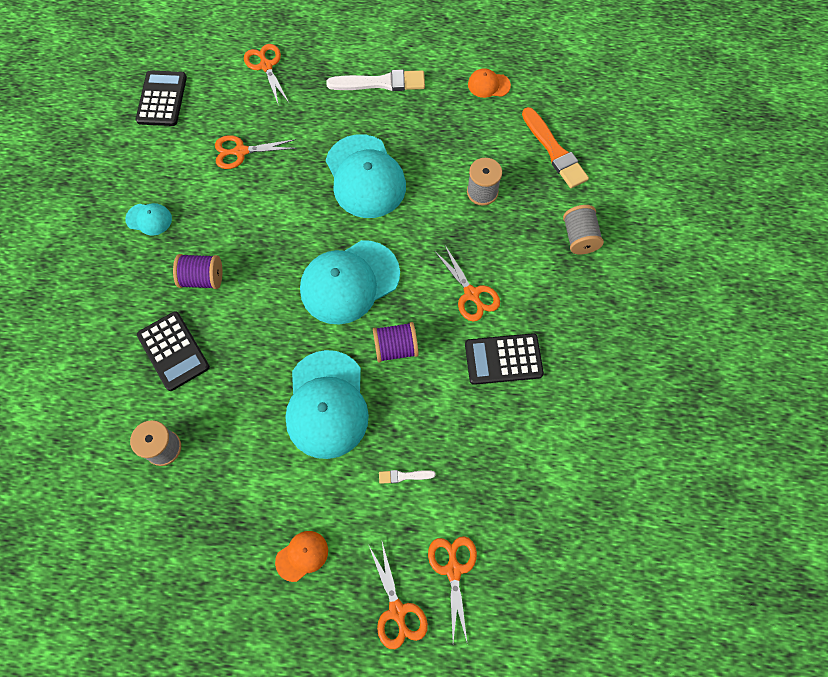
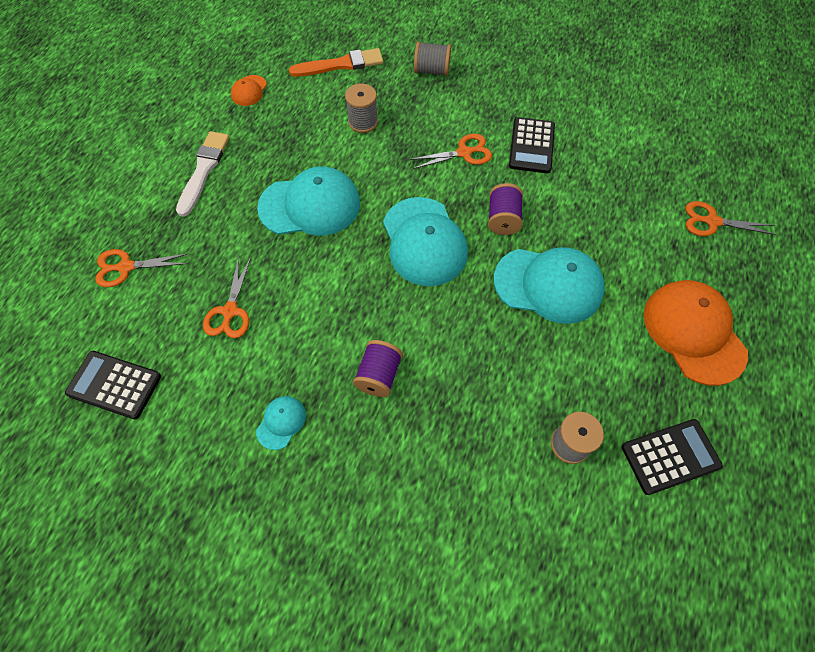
camera: 75 degrees left, 5 degrees down
(173, 351) = (459, 418): black calculator -> black calculator (670, 456)
(302, 556) = (693, 332): orange cap -> orange cap, size x2.17
(397, 611) = (745, 268): orange scissors -> none
(404, 476) = (627, 238): white brush -> none

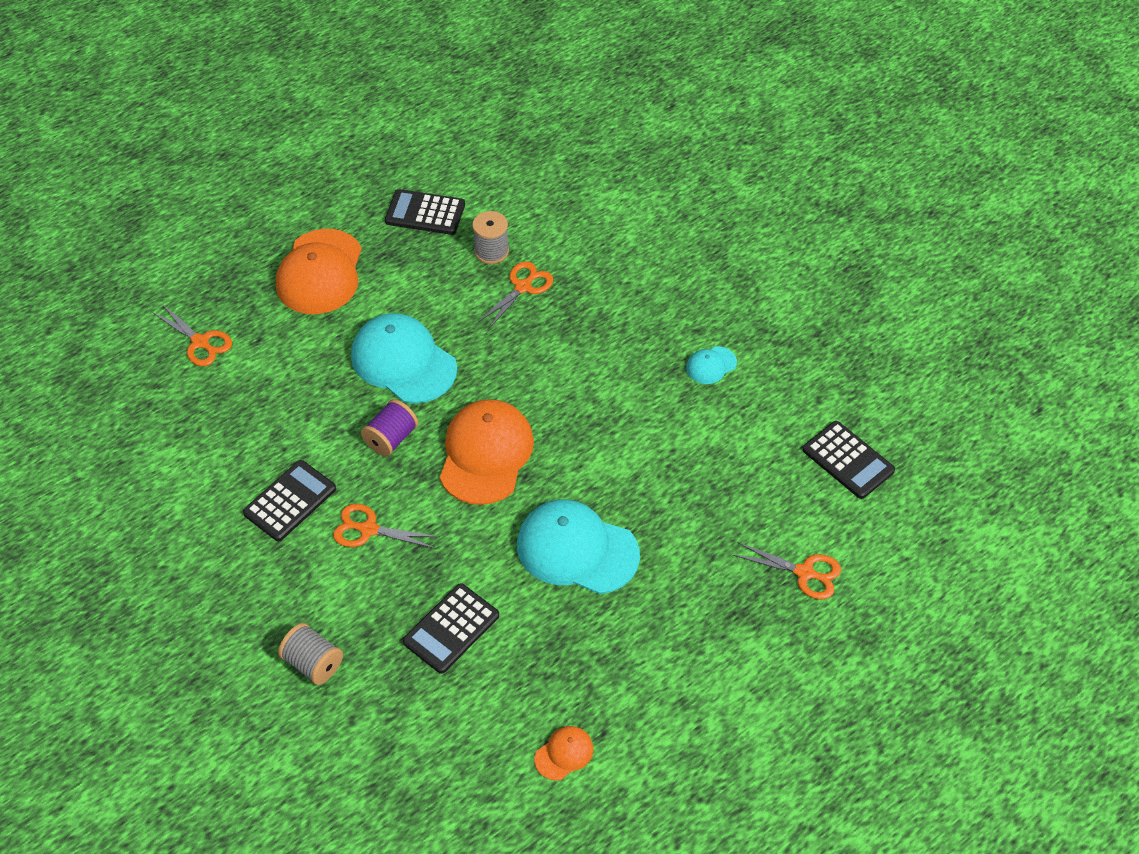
camera: 150 degrees left, 10 degrees down
(203, 170) = (675, 655): white brush -> none
(230, 311) = (714, 477): orange scissors -> orange scissors (523, 287)
(340, 64) = (420, 736): orange brush -> none
(363, 122) = (451, 629): grey spool -> black calculator
(379, 375) = (608, 362): purple spool -> none
(424, 241) = (486, 454): turquoise cap -> orange cap

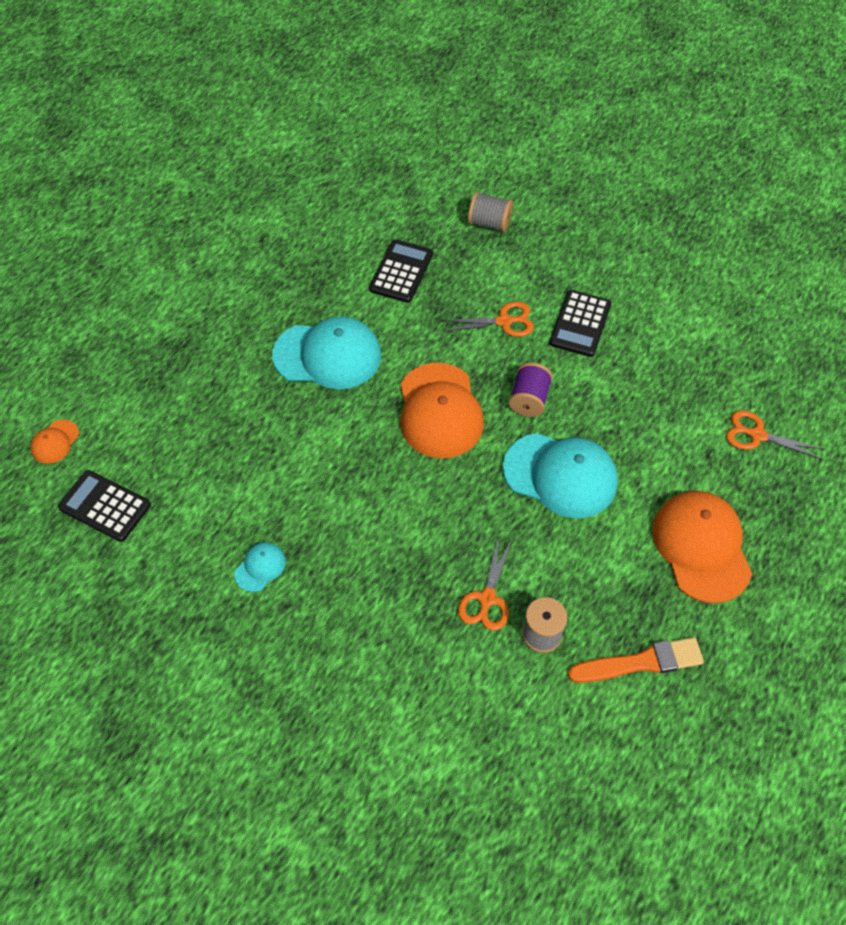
camera: 160 degrees right, 5 degrees up
(425, 213) = (640, 662): black calculator -> orange brush
(564, 753) = (284, 220): orange cap -> orange cap (55, 442)
(804, 573) = (130, 392): orange scissors -> none

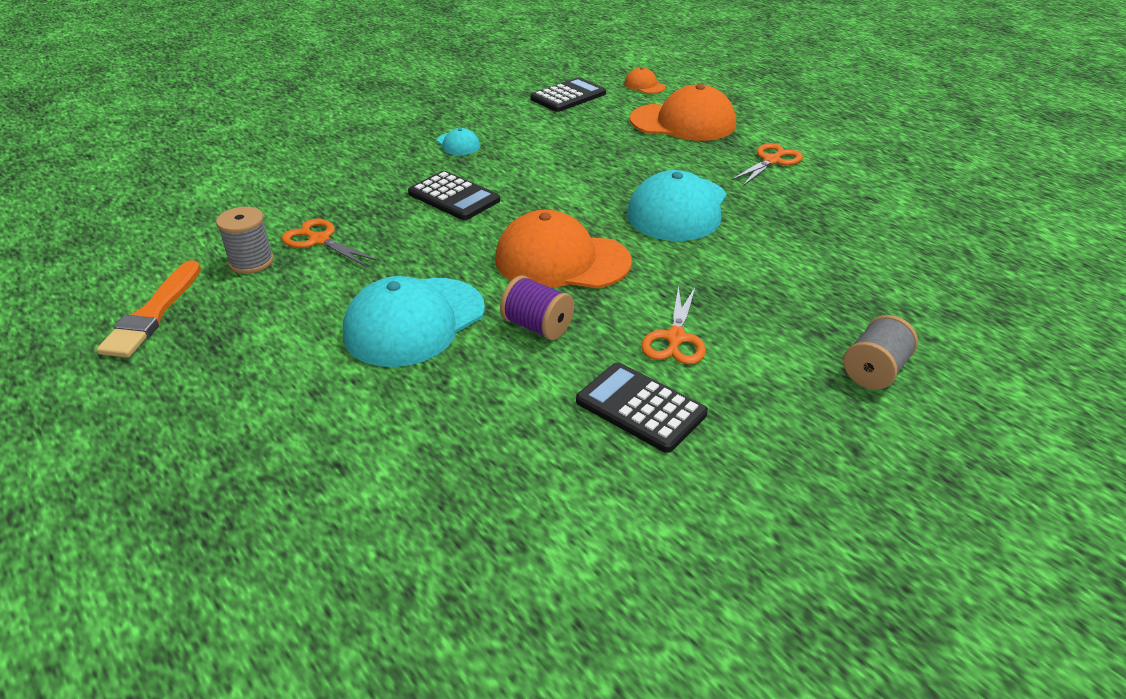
camera: 110 degrees right, 20 degrees down
(401, 272) = (792, 277): black calculator -> black calculator (454, 197)
(701, 547) = (220, 406): orange cap -> orange cap (683, 122)
(757, 435) = (323, 538): orange scissors -> orange scissors (772, 161)

